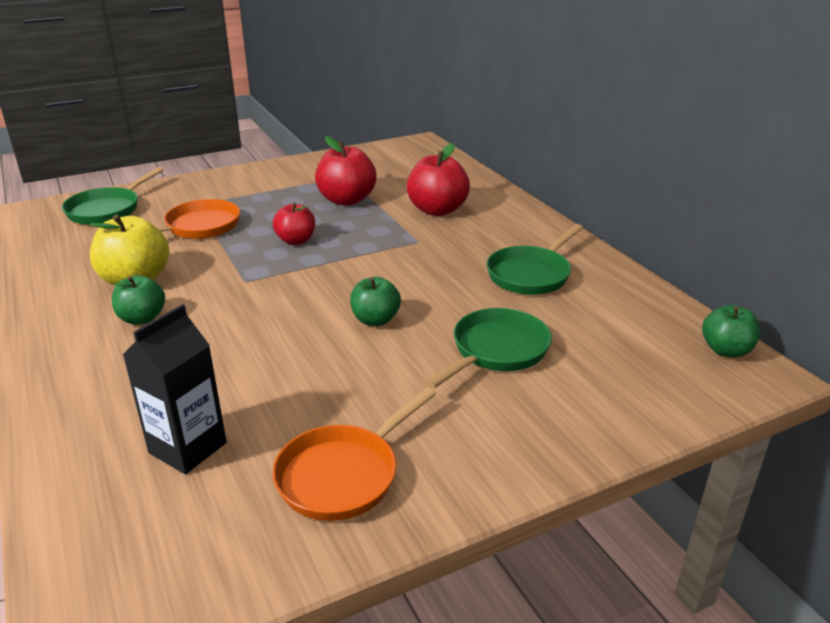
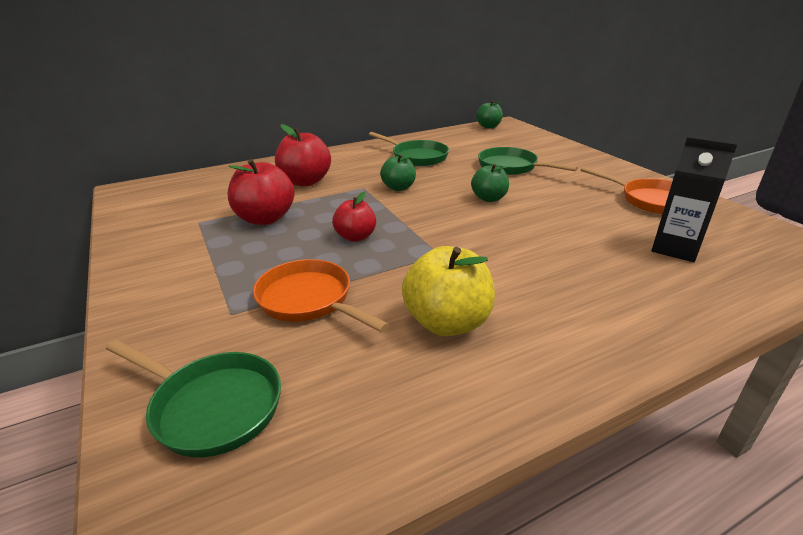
camera: 90 degrees left, 0 degrees up
(142, 318) = (525, 301): green apple -> green apple (398, 188)

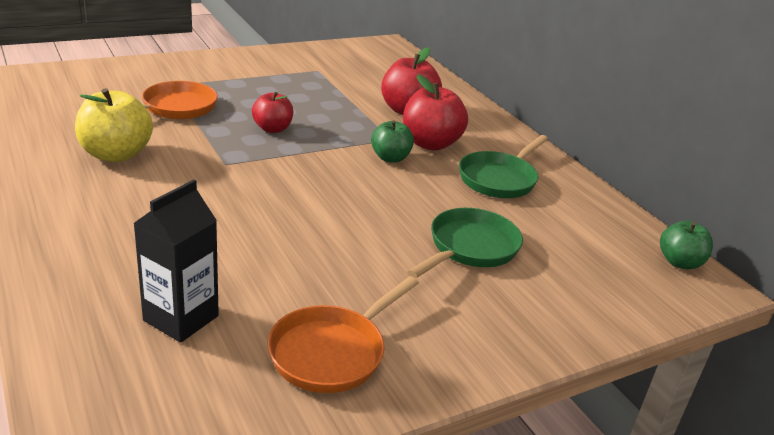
camera: 85 degrees right, 0 degrees up
(212, 406) = (81, 83): green pan -> none
(265, 218) = (319, 93): red apple -> red apple (430, 144)
(489, 198) = (354, 211): green apple -> none

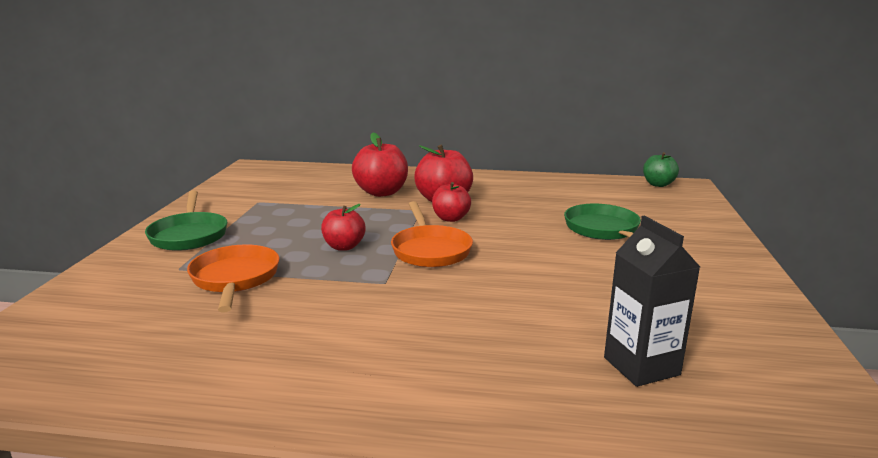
camera: 50 degrees left, 10 degrees down
(116, 154) = (296, 333): yellow apple -> none
(332, 352) = (717, 312): orange pan -> orange pan (430, 250)
(390, 158) = (450, 218): green apple -> red apple
(499, 179) = (519, 196): green pan -> green pan (189, 235)

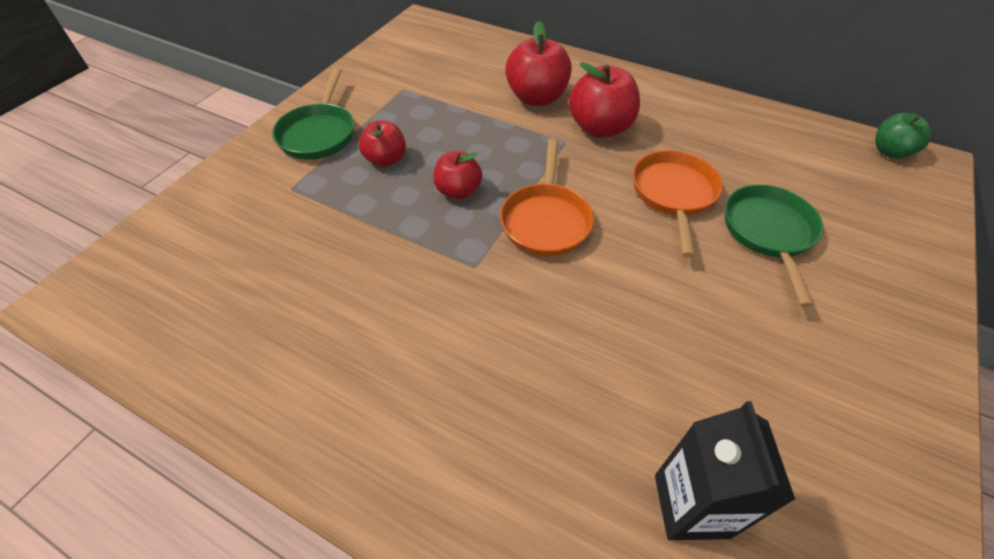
camera: 20 degrees right, 30 degrees up
(235, 279) = (334, 220): orange pan -> orange pan (673, 194)
(450, 218) = (593, 165): red apple -> red apple (386, 159)

